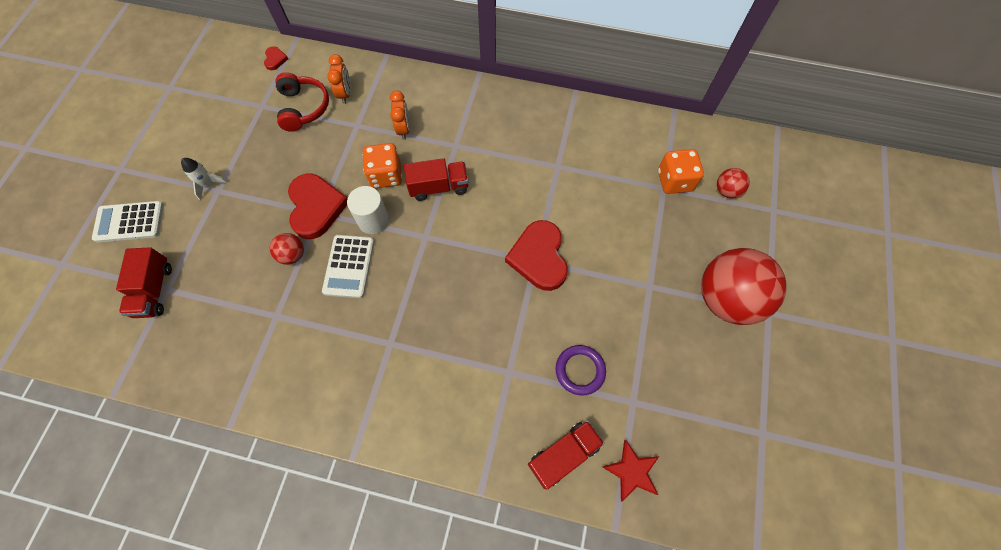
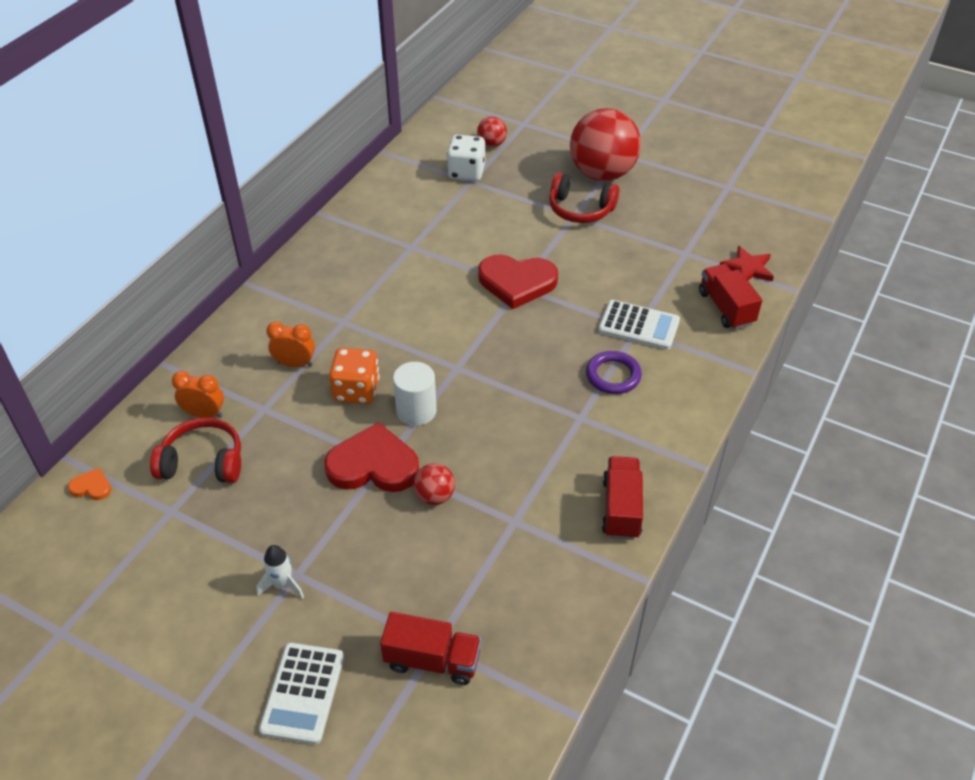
camera: 75 degrees left, 20 degrees down
(275, 59) = (92, 487): red heart -> orange heart
(349, 266) = (471, 442): white calculator -> white calculator (638, 326)
(439, 187) = (395, 345): red truck -> red truck (621, 508)
(580, 370) = (647, 280): purple ring -> purple ring (613, 375)
(661, 289) = (580, 209): none -> red headphones
(674, 181) = (466, 172): orange dice -> white dice

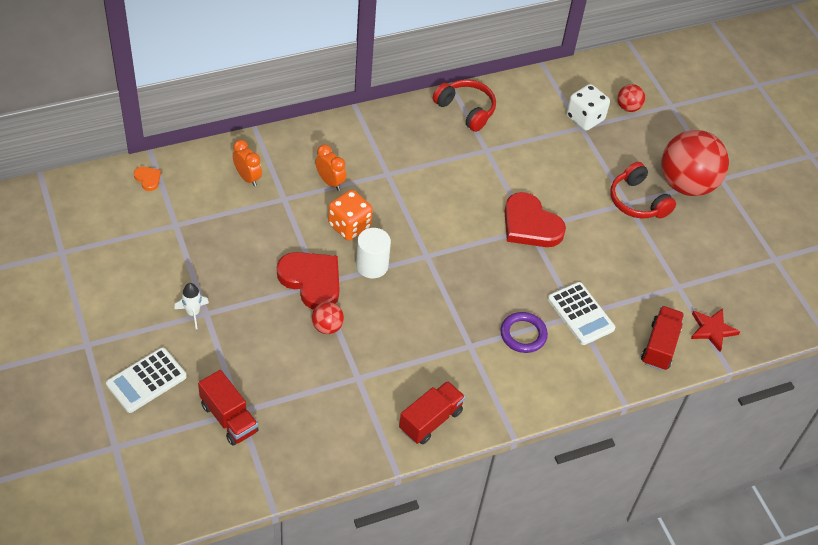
camera: 35 degrees right, 5 degrees up
(203, 462) = (219, 207): red headphones -> red headphones (466, 110)

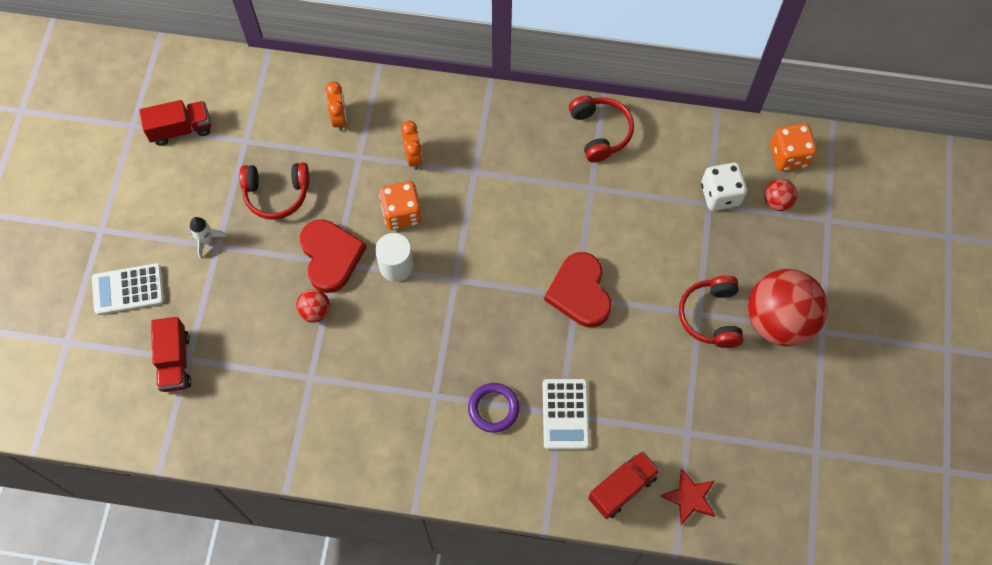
camera: 35 degrees right, 15 degrees up
(148, 179) = (249, 81): orange heart -> none
(232, 253) = (276, 194): none -> red headphones
(430, 420) = (348, 454): red truck -> red truck (181, 129)
(614, 75) = (788, 156): none -> orange dice

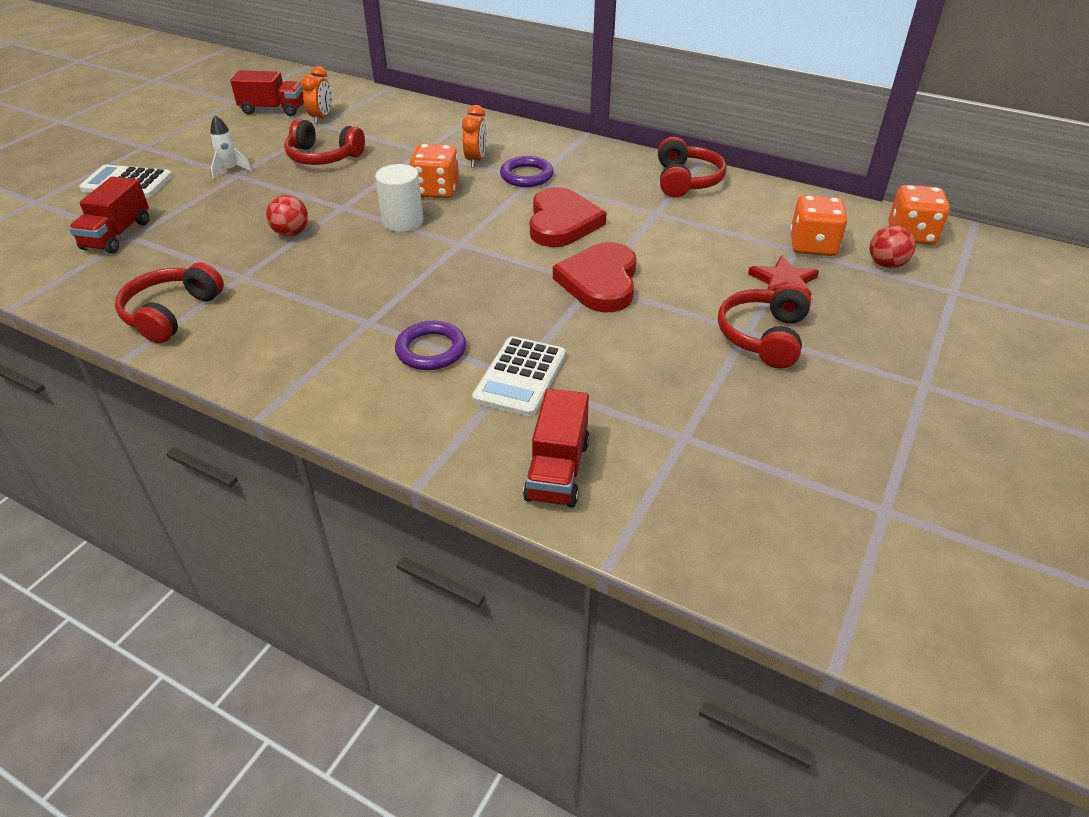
camera: 20 degrees right, 25 degrees down
(286, 436) = (171, 313): none -> red headphones
(330, 256) = (340, 202): red heart -> red heart (562, 223)
(339, 118) = (421, 128): orange clock -> orange clock (322, 118)
(467, 167) = (526, 176): none -> purple ring
(622, 488) = (557, 470): red truck -> red truck turned 120 degrees clockwise
(689, 498) = (656, 509): red star -> red star (783, 282)
(720, 195) = (812, 246): white dice -> orange dice
(778, 320) = (860, 361): red ball -> none

